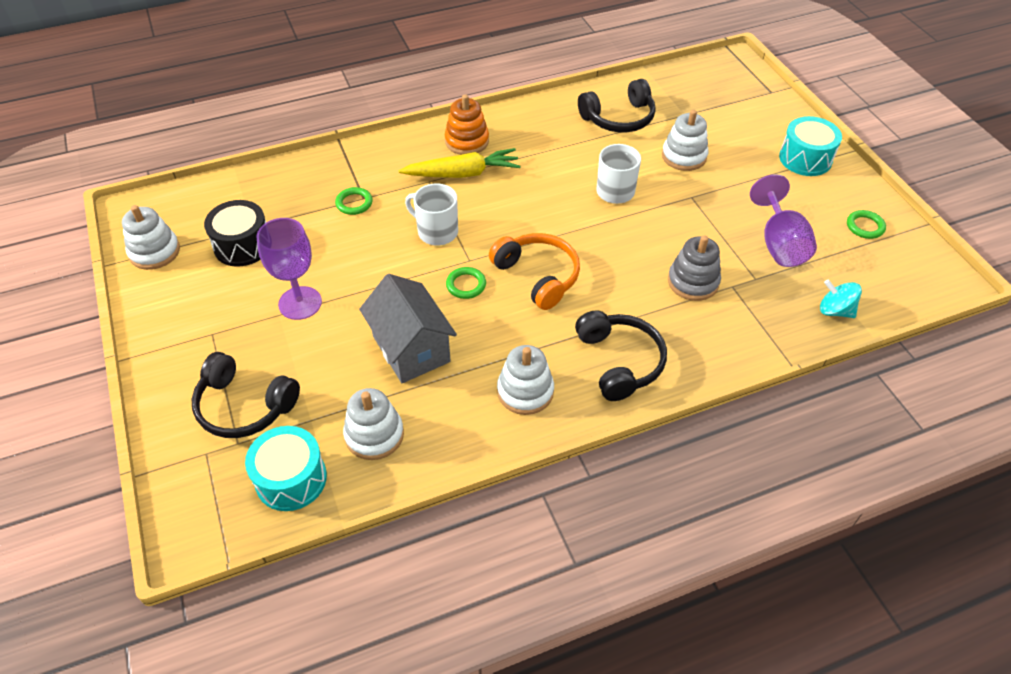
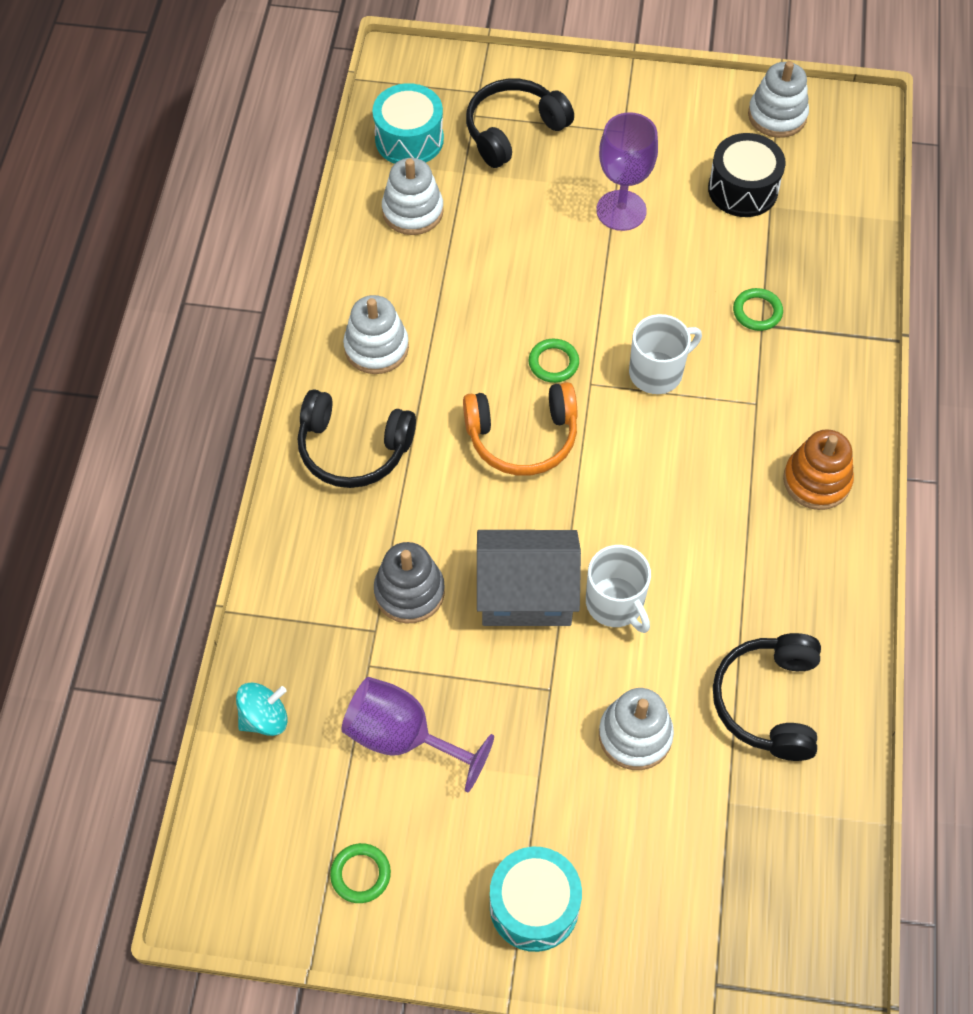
camera: 120 degrees right, 10 degrees up
(411, 349) = (496, 278): grey house -> grey house (526, 594)
(462, 173) = (750, 445): yellow carrot -> none

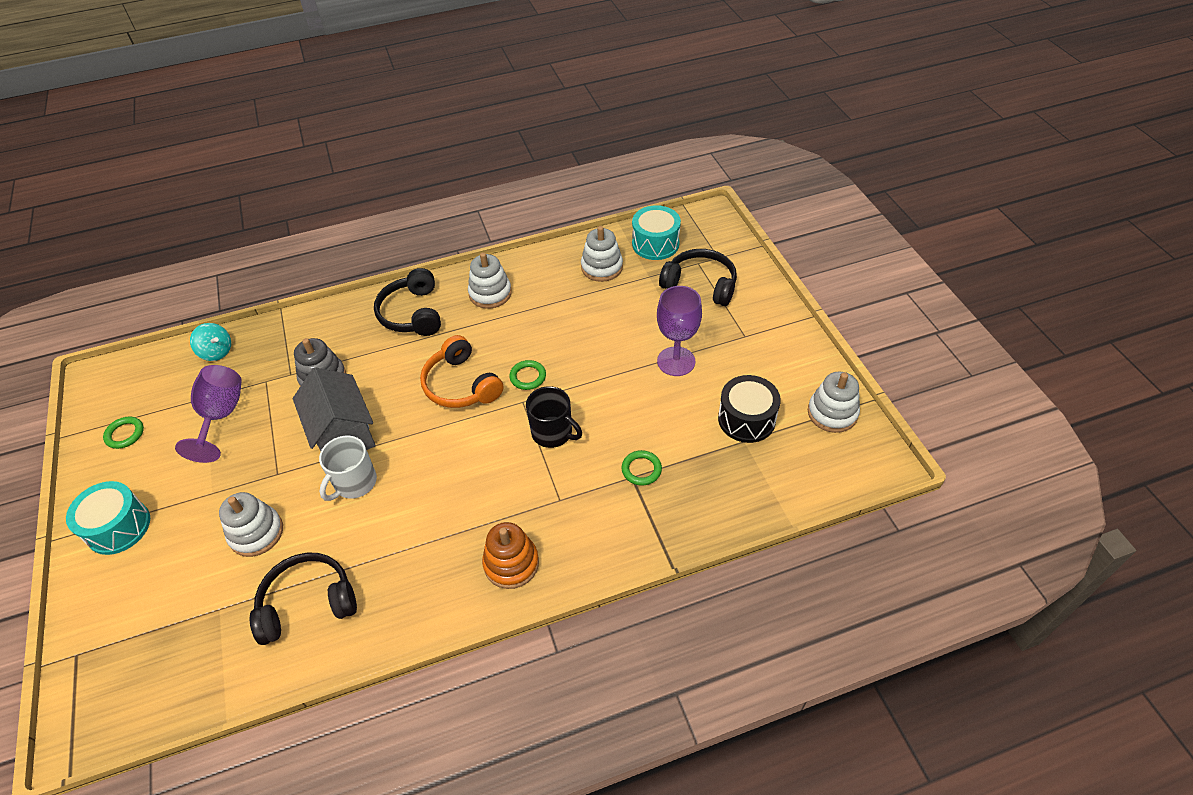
camera: 65 degrees right, 10 degrees down
(657, 372) = (553, 433): white mug -> black mug

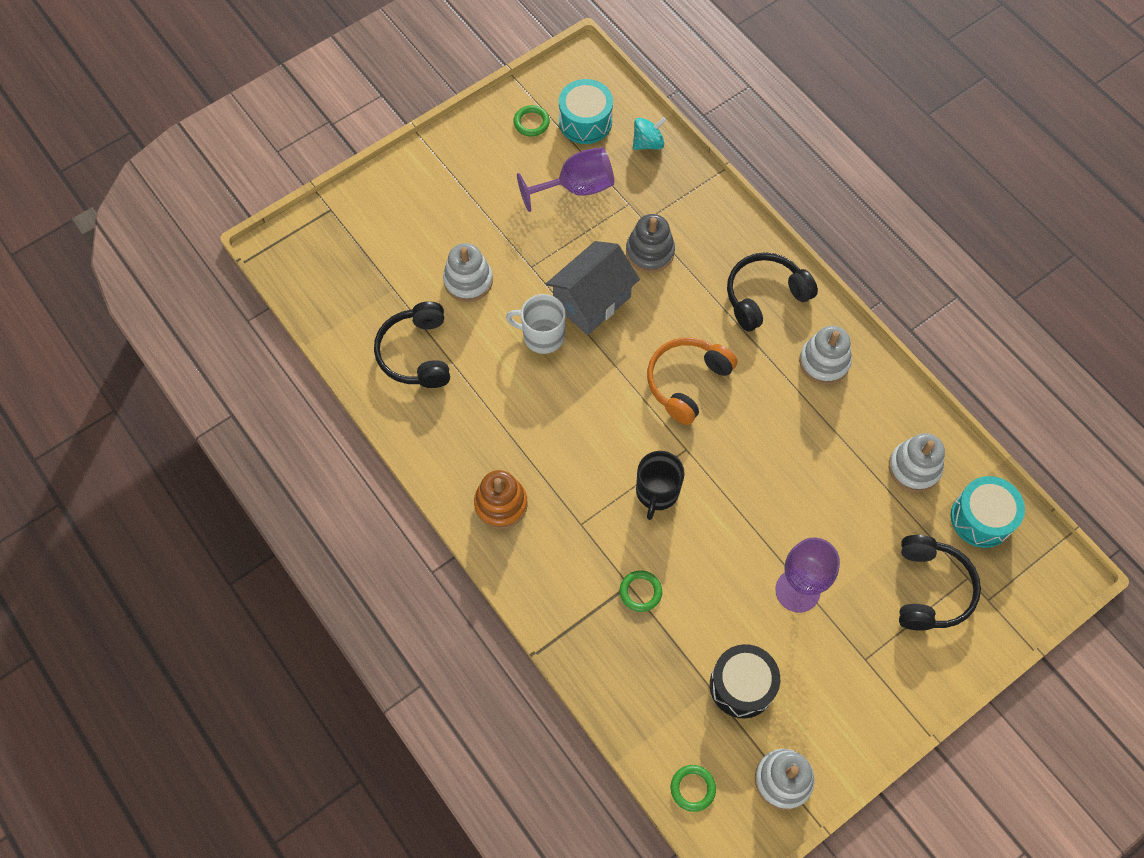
camera: 70 degrees right, 15 degrees up
(118, 527) = (442, 173): turquoise drum -> turquoise drum (585, 122)
(216, 352) = (648, 143): turquoise spinning top -> turquoise spinning top turned 135 degrees counterclockwise
(307, 603) = (417, 353): black headphones -> black headphones turned 150 degrees counterclockwise
(528, 377) = (720, 443): green ring -> green ring (692, 788)

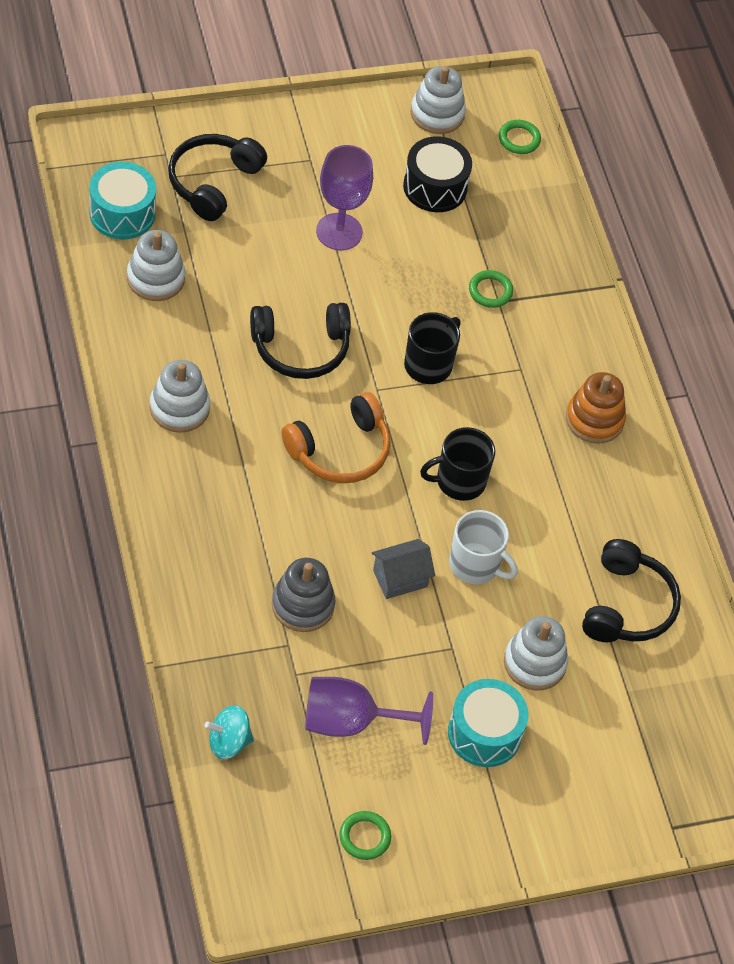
camera: 165 degrees left, 10 degrees down
(585, 122) = (293, 807): turquoise drum -> turquoise drum (484, 733)
(585, 398) = (459, 481): none -> black mug
(592, 301) = (400, 578): grey house -> grey house, size x0.58
(764, 296) = (200, 500): black headphones -> black headphones (300, 348)

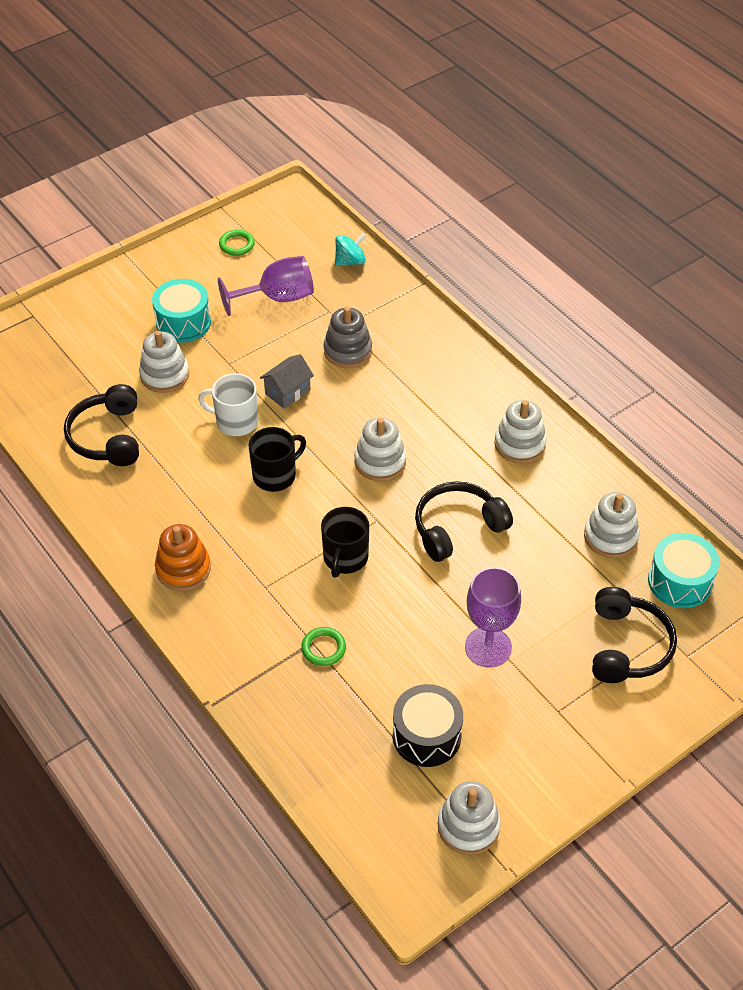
camera: 165 degrees right, 5 degrees down
(340, 450) = (380, 461): orange headphones -> white stacking toy
(519, 139) = (370, 834): green ring -> none

